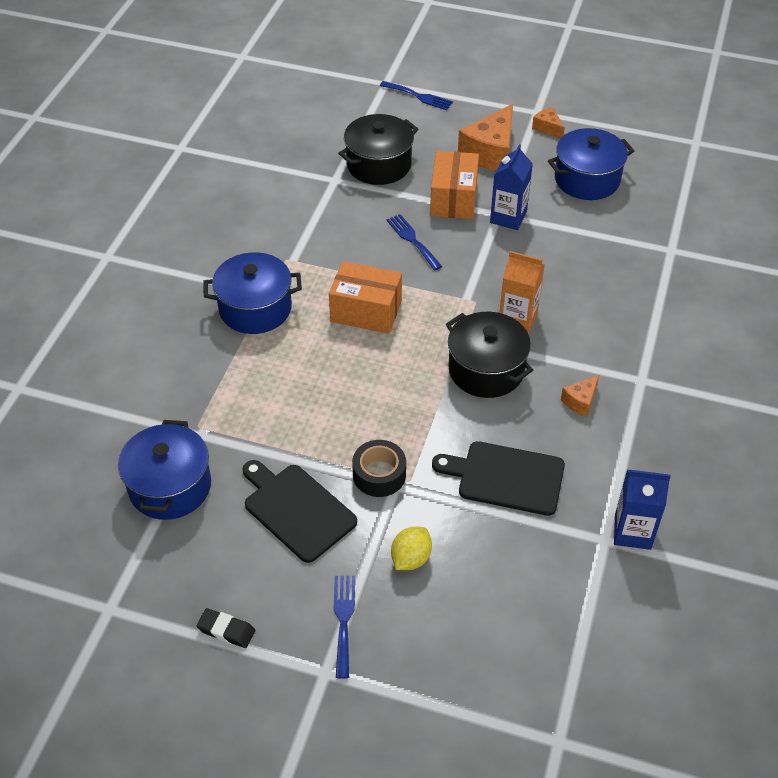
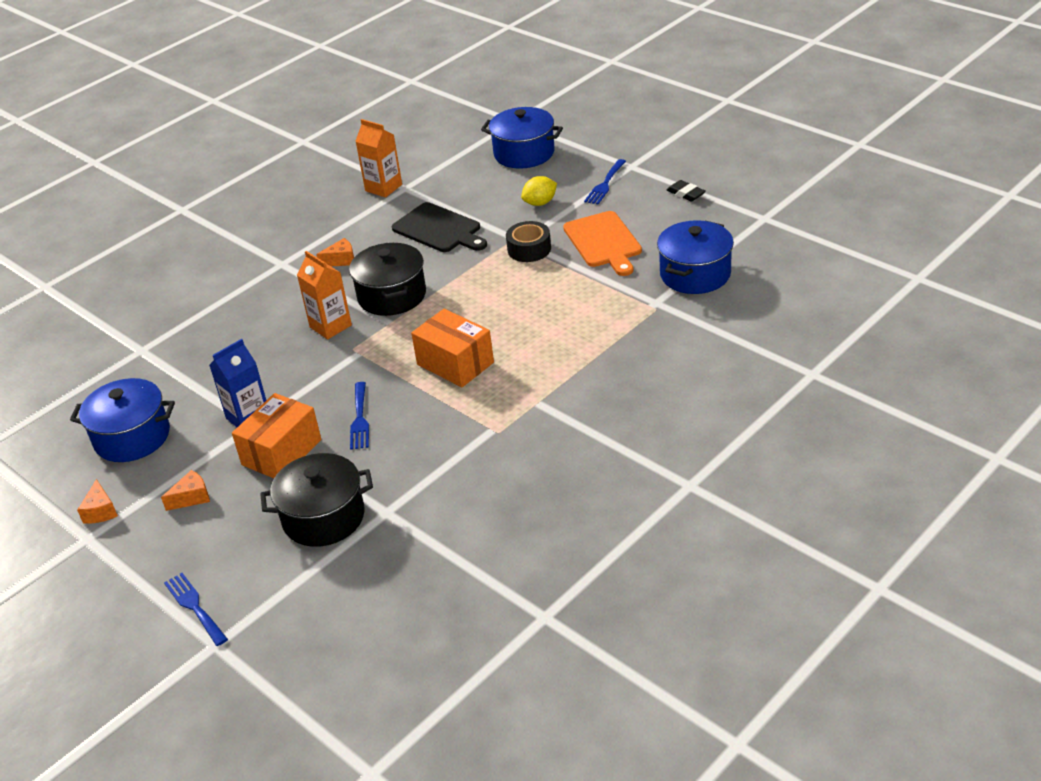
camera: 150 degrees left, 10 degrees down
(255, 308) = (556, 391): blue pot -> blue pot (524, 153)
(296, 510) = (604, 242): black cutting board -> orange cutting board
(490, 152) = (192, 497): orange cheese -> orange cheese, size x0.49
(632, 532) = (383, 188): blue carton -> orange carton

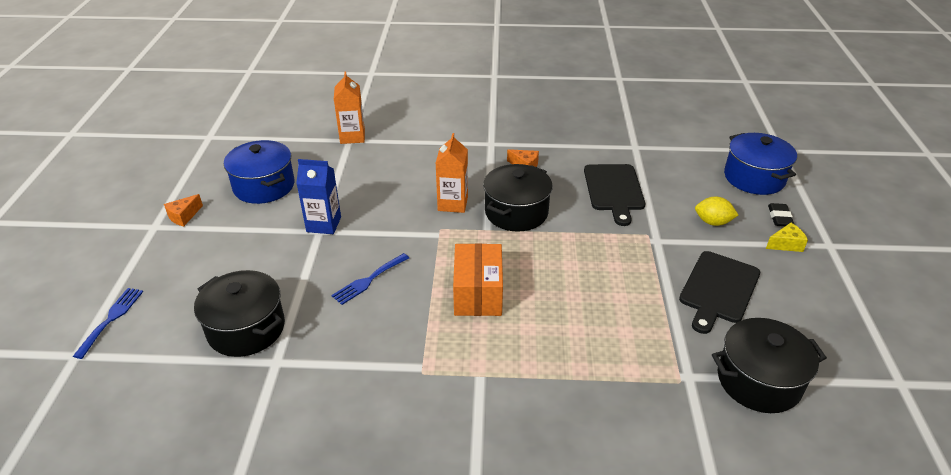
camera: 45 degrees right, 0 degrees up
(192, 497) = (223, 248): orange cheese -> none
(281, 452) = (301, 262): orange box -> none
(383, 188) = (622, 137): orange carton -> orange carton (352, 137)
(529, 249) = (653, 250): black tape -> none
(604, 242) = (718, 289): orange cutting board -> black cutting board
(605, 184) = (786, 244): blue fork -> yellow cheese
(685, 194) = (849, 303): black eraser -> black eraser (779, 217)
(695, 274) = (758, 381): blue pot -> black pot

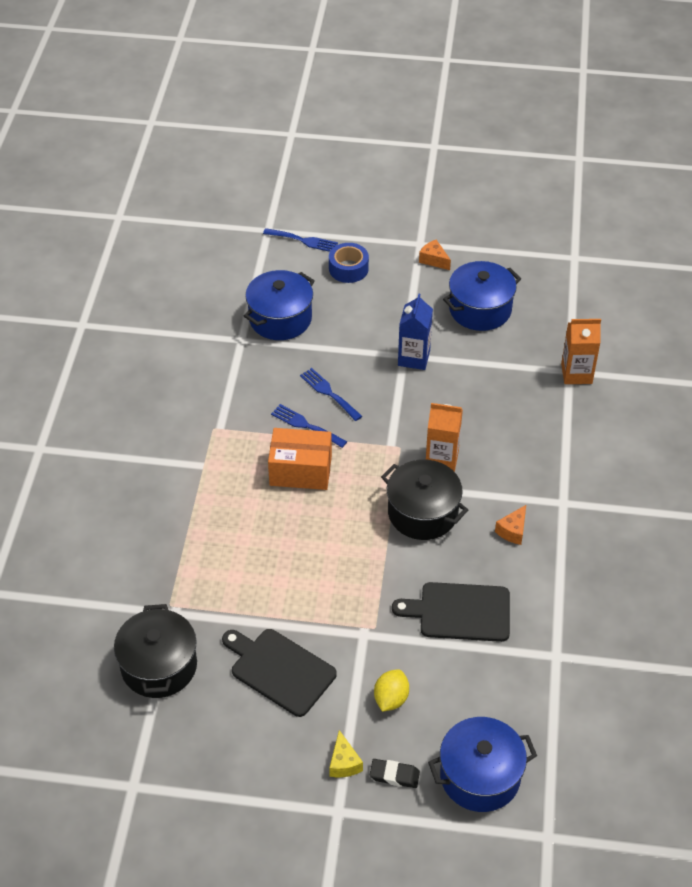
camera: 95 degrees right, 10 degrees up
(176, 277) = (348, 269): none -> blue tape
(246, 329) = (280, 319): black pot -> blue pot
(415, 294) = (305, 425): none -> blue fork

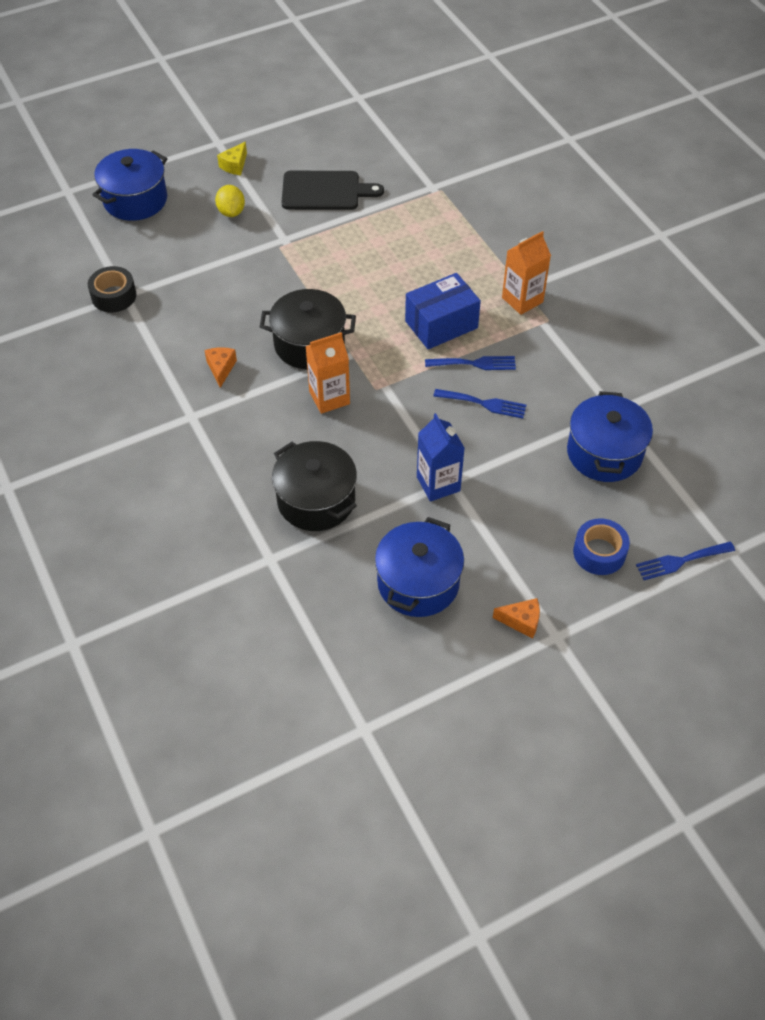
camera: 145 degrees right, 5 degrees up
(159, 666) = (409, 155): black pot -> black pot (316, 500)
(300, 470) = (441, 324): orange box -> blue box
(344, 763) = (235, 165): yellow cheese -> yellow cheese turned 105 degrees counterclockwise
(394, 775) = (195, 174): black eraser -> none
(460, 612) = (221, 287): black cutting board -> none
(567, 660) = (114, 296): none -> black tape
(576, 374) = (260, 560): orange carton -> orange carton (522, 300)

